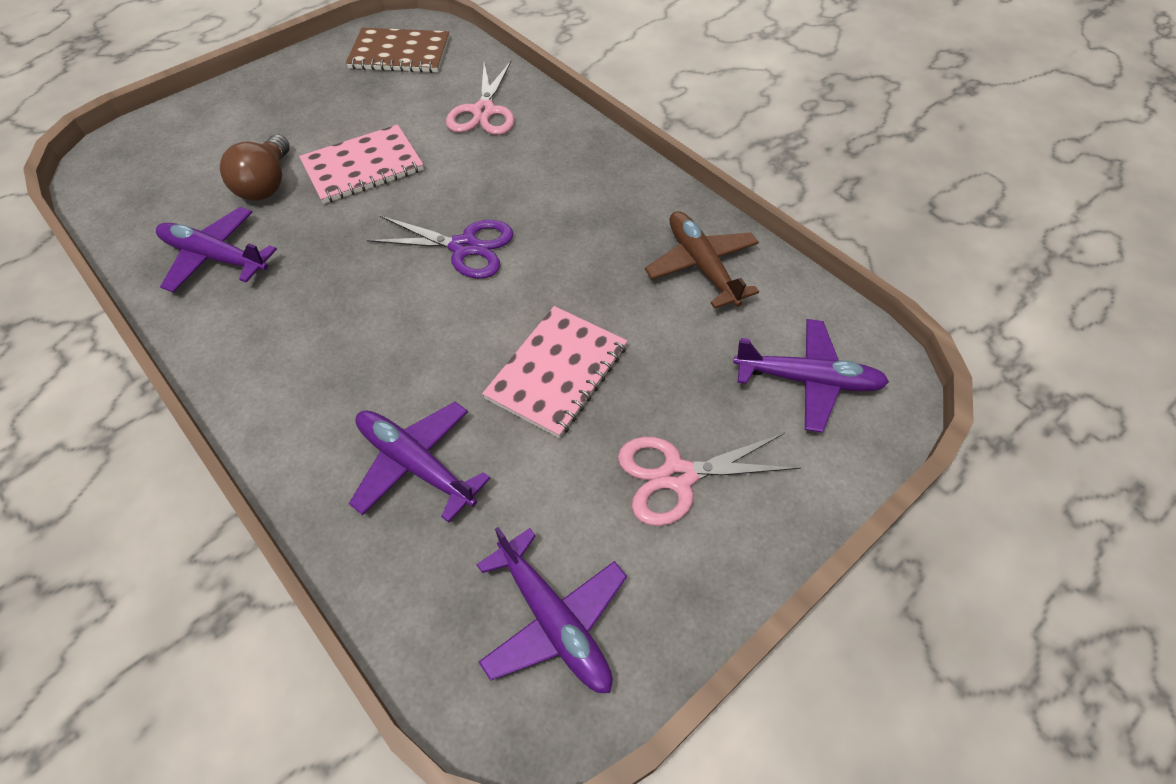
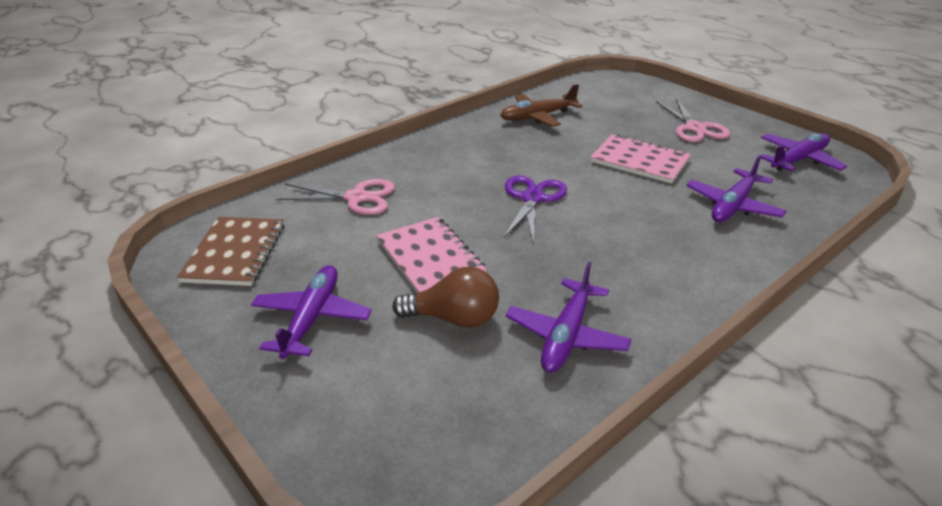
camera: 90 degrees left, 20 degrees down
(807, 380) = (617, 95): purple plane -> purple plane (311, 319)

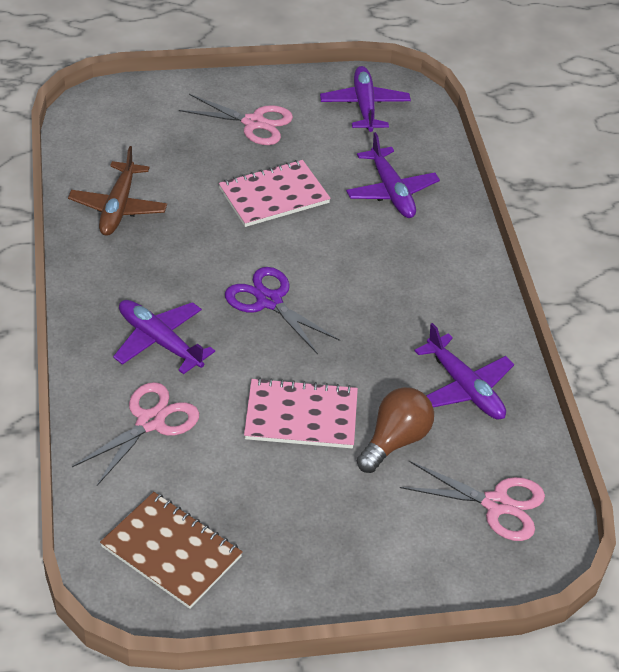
camera: 60 degrees left, 10 degrees up
(311, 319) = (324, 531): purple plane -> purple plane (160, 342)
(436, 421) = (496, 504): none -> pink scissors

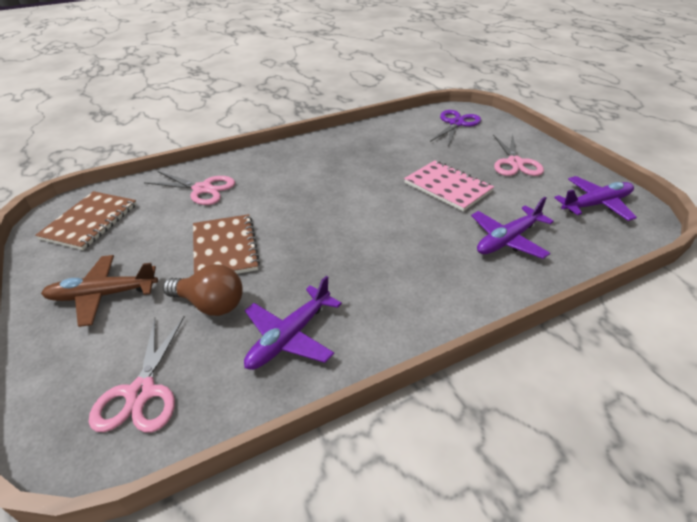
camera: 75 degrees right, 5 degrees down
(118, 207) = (385, 138): brown plane -> brown plane (103, 295)
(160, 342) = (274, 177): purple plane -> none
(269, 301) = (337, 208): purple scissors -> purple scissors (456, 123)
(301, 416) = (225, 248): pink notebook -> brown notebook

